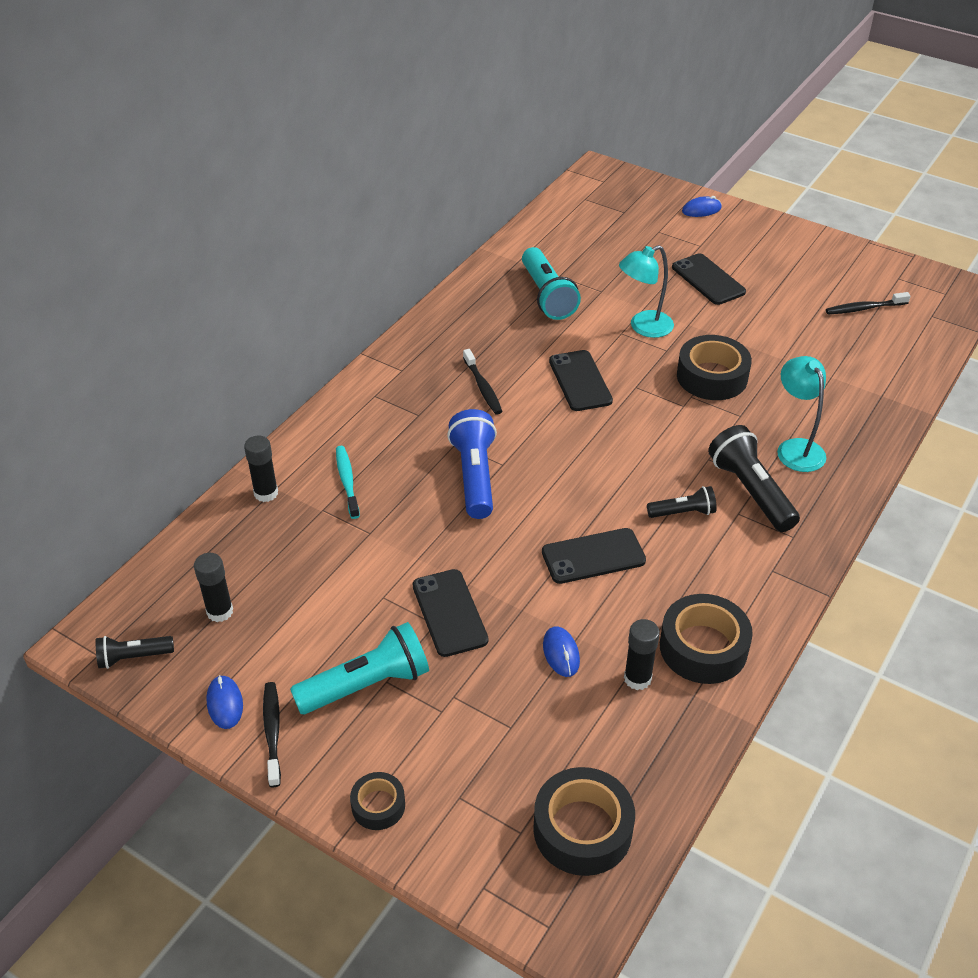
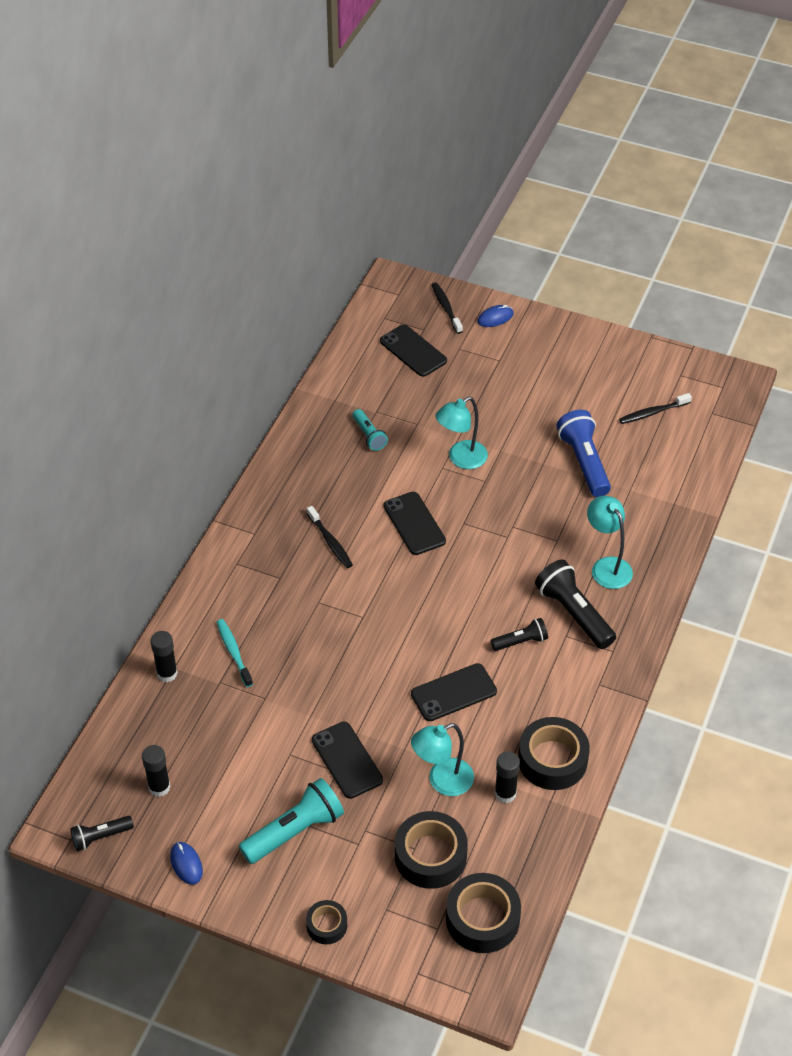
camera: 10 degrees left, 5 degrees up
(272, 732) = (230, 881): black toothbrush -> black toothbrush (446, 308)
(474, 476) = (341, 631): blue flashlight -> blue flashlight (584, 462)
(547, 296) = (369, 436): turquoise flashlight -> turquoise flashlight, size x0.57
(561, 653) = (442, 781): blue mouse -> turquoise lamp
(708, 280) = (511, 398): black phone -> black phone (413, 351)
(712, 377) = (528, 503): black tape -> black tape (430, 856)

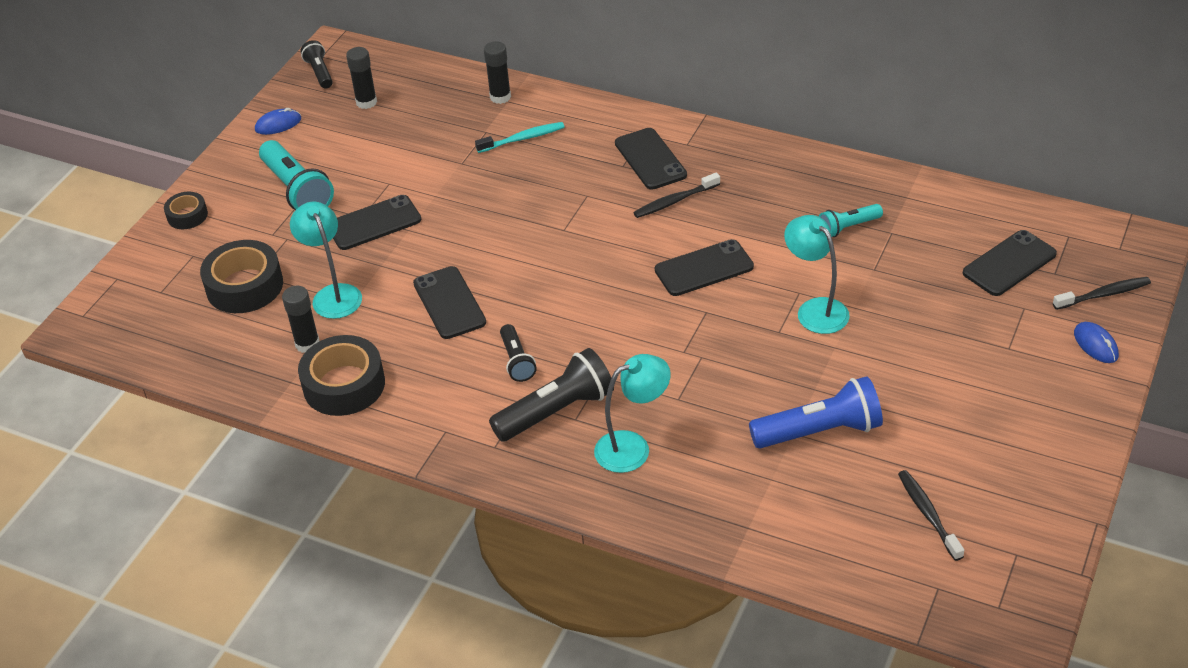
camera: 95 degrees right, 5 degrees down
(273, 558) = (650, 159): none -> black phone
(482, 919) = (161, 325): black tape -> none

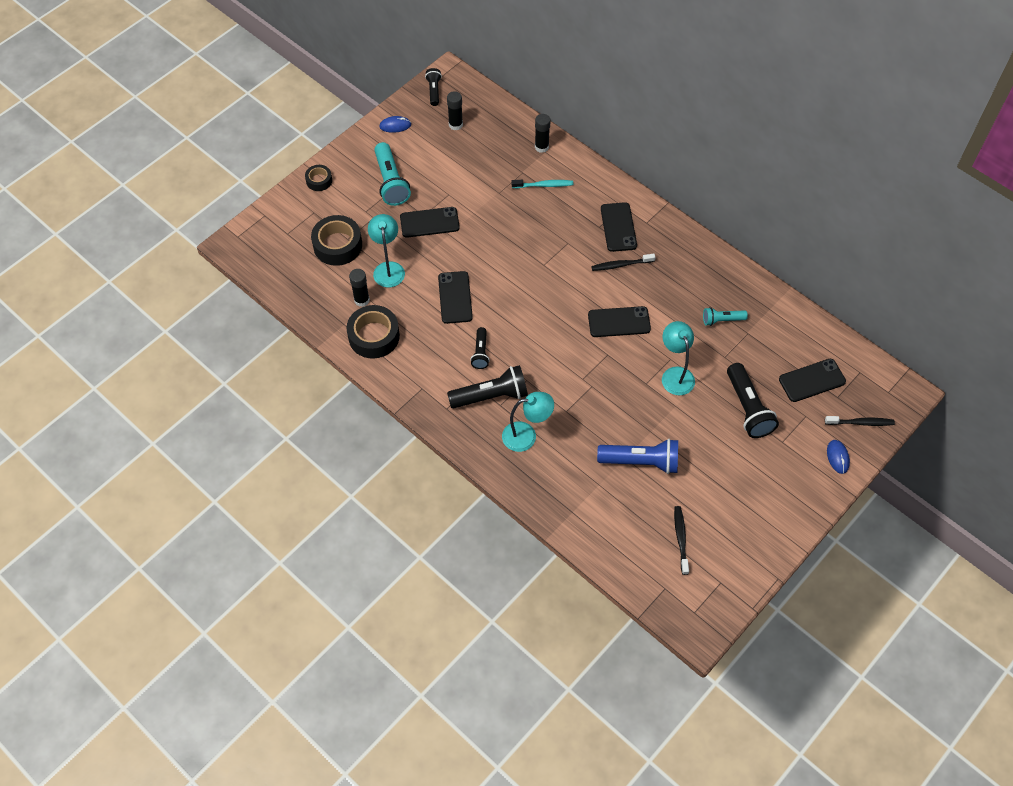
camera: 15 degrees right, 15 degrees up
(939, 321) = (748, 408): none -> black flashlight

